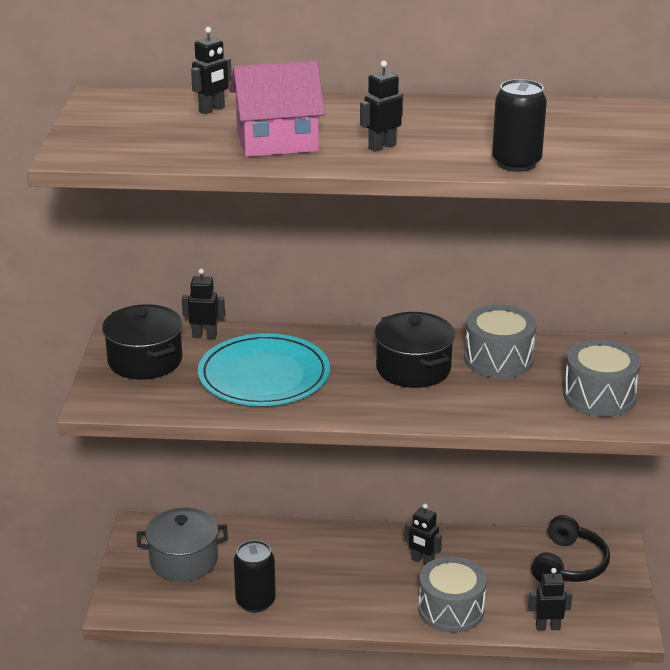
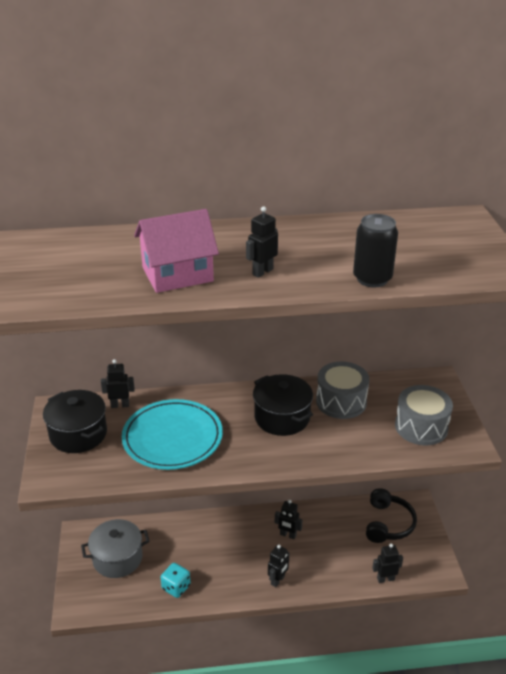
camera: 10 degrees left, 5 degrees up
(212, 109) = (117, 246): black robot -> black robot (278, 580)
(255, 602) = (176, 587): black can -> turquoise dice
(451, 609) = (316, 574): grey drum -> none

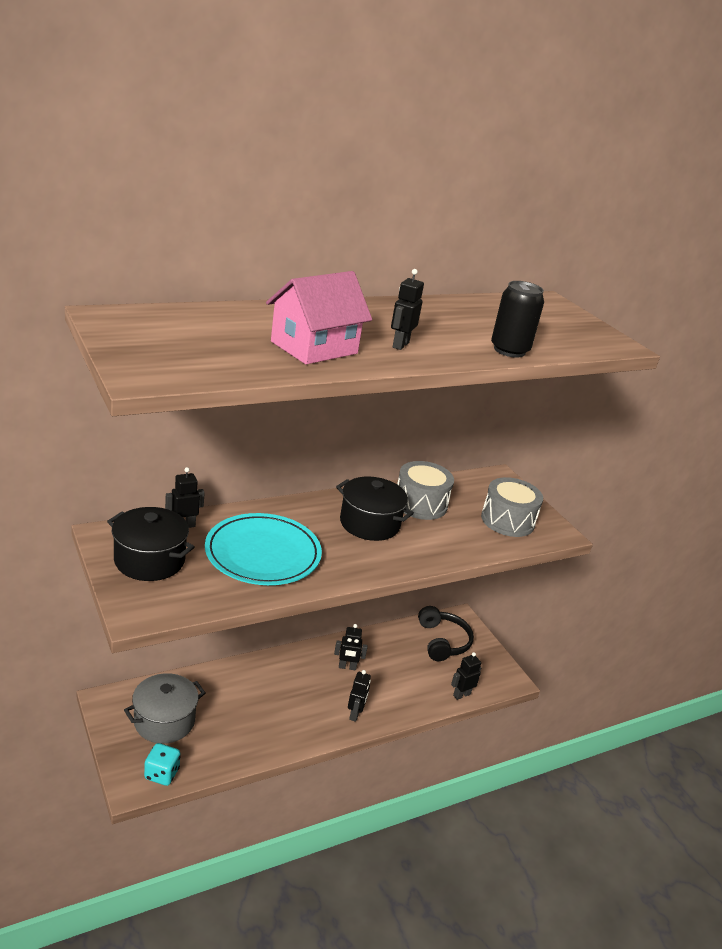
camera: 25 degrees left, 5 degrees down
(176, 587) = (246, 740): turquoise dice -> turquoise dice (162, 774)

